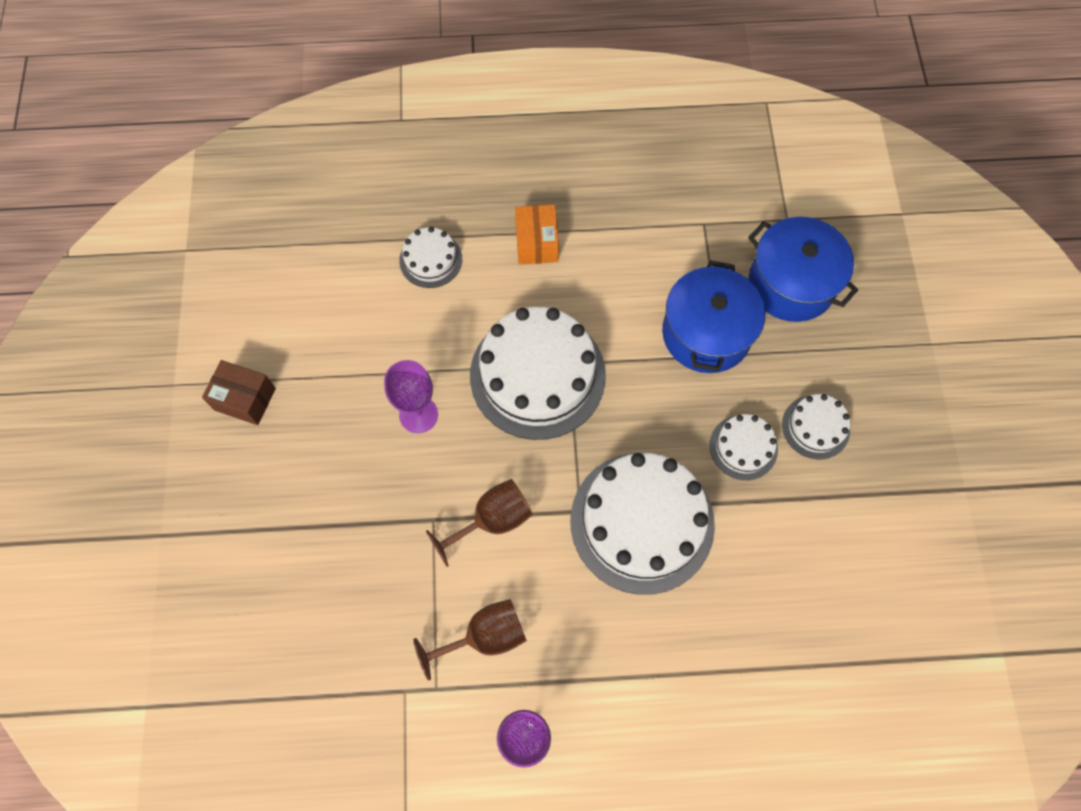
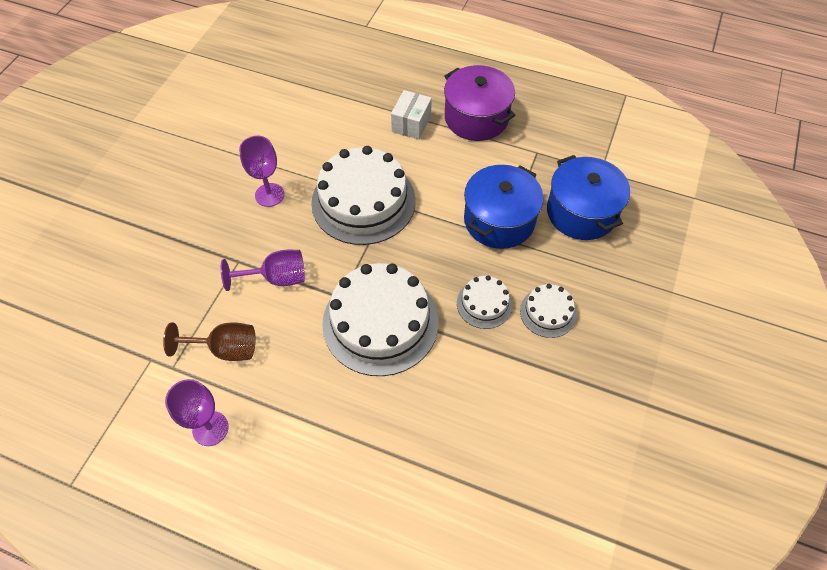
camera: 25 degrees right, 10 degrees down
(245, 399) = (168, 145): brown box -> none
(430, 260) = (335, 109): white cake -> none
(492, 521) = (276, 278): brown goblet -> purple goblet
(536, 243) = (411, 124): orange box -> white box
(610, 203) = (476, 118): none -> purple pot

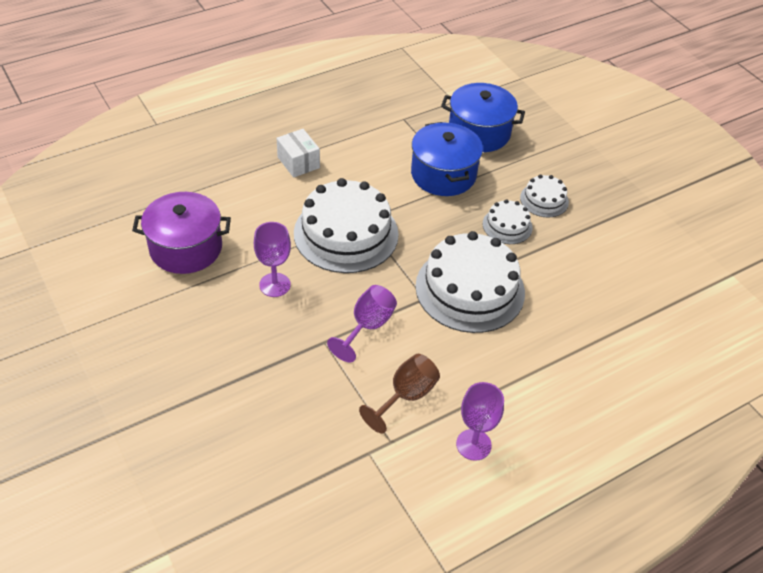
camera: 55 degrees left, 10 degrees down
(476, 118) = (335, 126): purple pot -> purple pot (186, 248)

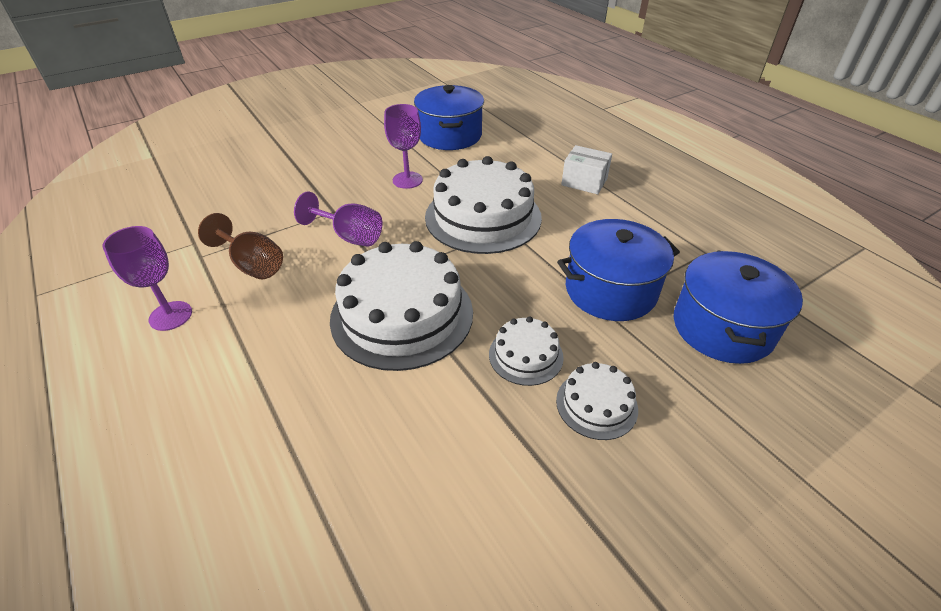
camera: 90 degrees right, 5 degrees down
(186, 248) = (450, 135): purple pot -> blue pot
(298, 162) = (584, 182): white box -> white box turned 60 degrees clockwise

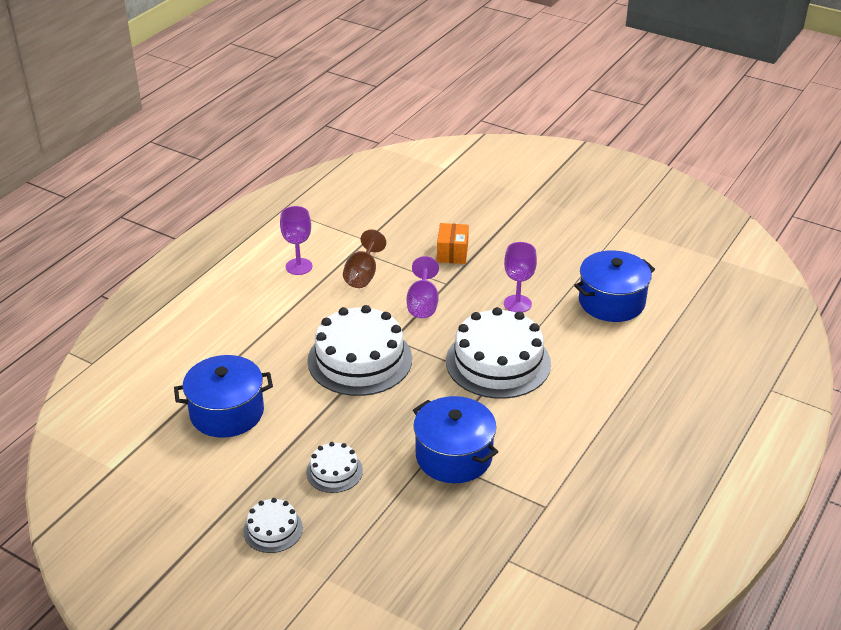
camera: 65 degrees right, 5 degrees down
(290, 193) = (452, 253): none -> orange box
(525, 355) = (358, 428): white cake -> white cake (273, 529)
(584, 182) = (601, 408): white box -> none
(722, 327) = (450, 526): blue pot -> blue pot (227, 412)

